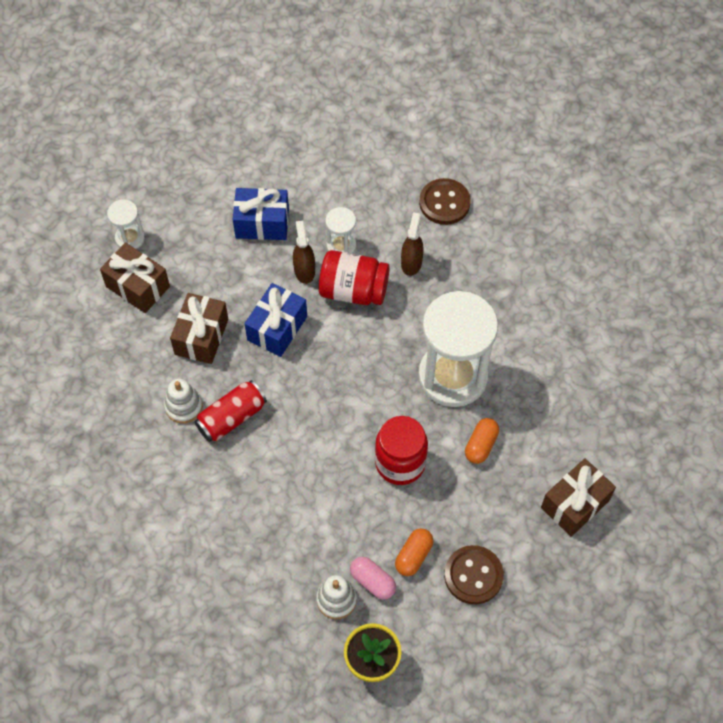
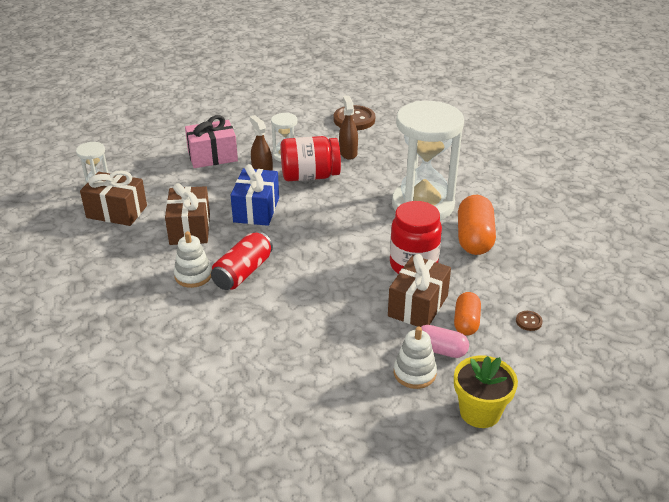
camera: 20 degrees left, 25 degrees down
(262, 223) = (212, 156): blue gift -> pink gift
(473, 575) = (528, 321): brown button -> brown button, size x0.44
(481, 445) = (474, 238): orange capsule -> orange capsule, size x1.64
(575, 504) = (577, 254): brown gift -> brown gift (418, 306)

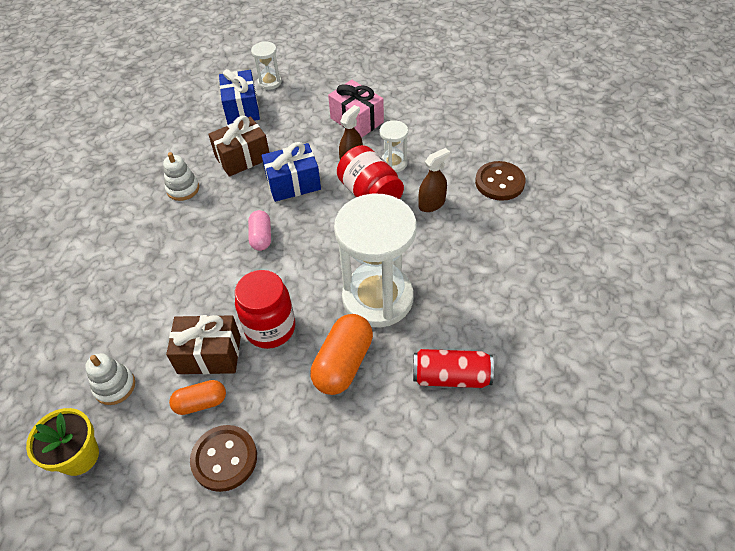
camera: 65 degrees right, 15 degrees up
(117, 212) = (242, 108): brown gift -> blue gift
(243, 272) = (201, 215): red can -> red can (451, 376)
(440, 350) = (152, 396): pink capsule -> pink capsule (261, 237)
(474, 238) = (343, 363): orange capsule -> orange capsule turned 45 degrees counterclockwise
(528, 321) = (224, 459): brown button -> brown button, size x2.26

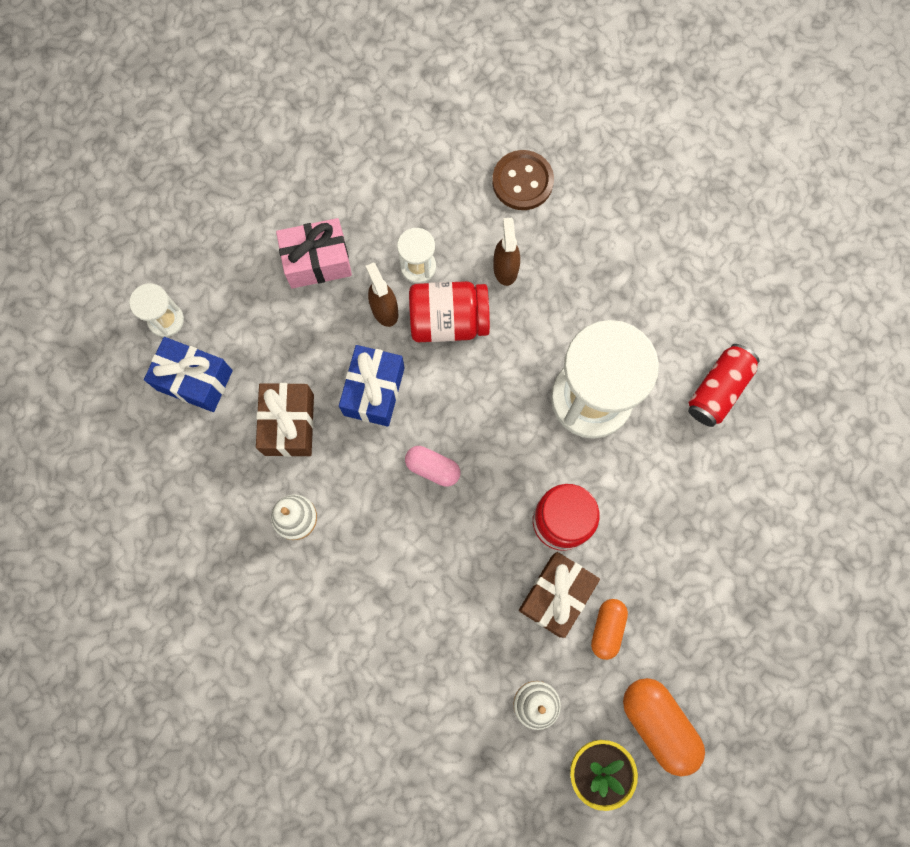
camera: 60 degrees left, 25 degrees up
(224, 459) = (679, 634): brown button -> none
(343, 363) = (645, 475): orange capsule -> orange capsule (658, 724)

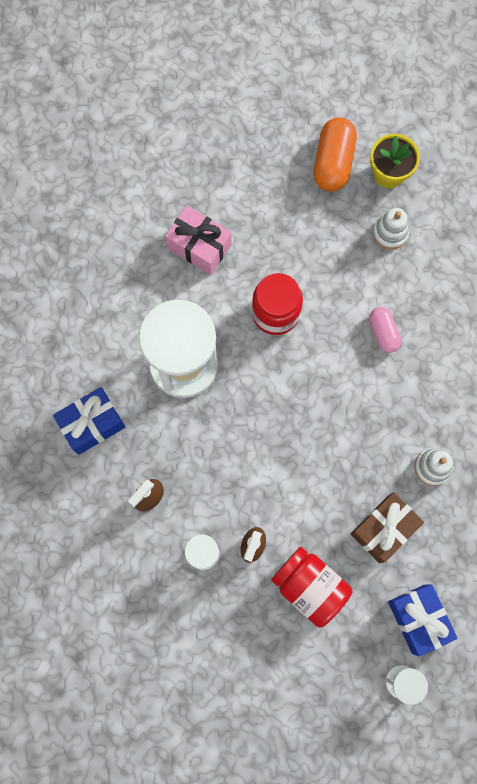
camera: 135 degrees left, 0 degrees up
(317, 261) = (264, 623): pink gift -> pink gift (199, 246)
(374, 391) = (310, 498): blue gift -> blue gift (92, 424)
(432, 468) = (320, 416): pink capsule -> pink capsule (383, 332)
(448, 320) = (219, 498): red jar -> red jar (310, 587)
(522, 181) = (78, 544): brown button -> none
(556, 595) = (321, 277): brown gift -> none
(607, 629) = (310, 233): orange capsule -> none
(718, 389) = (104, 297): red can -> none

